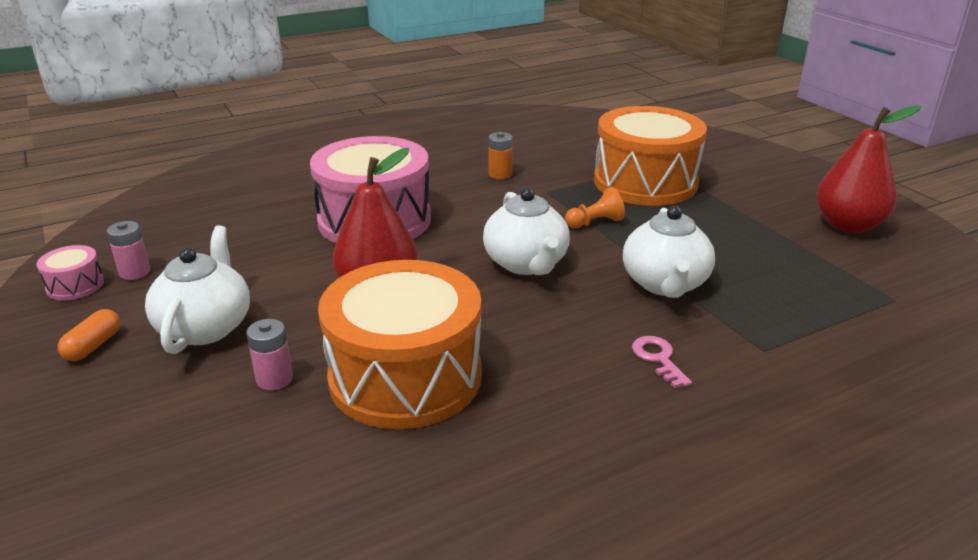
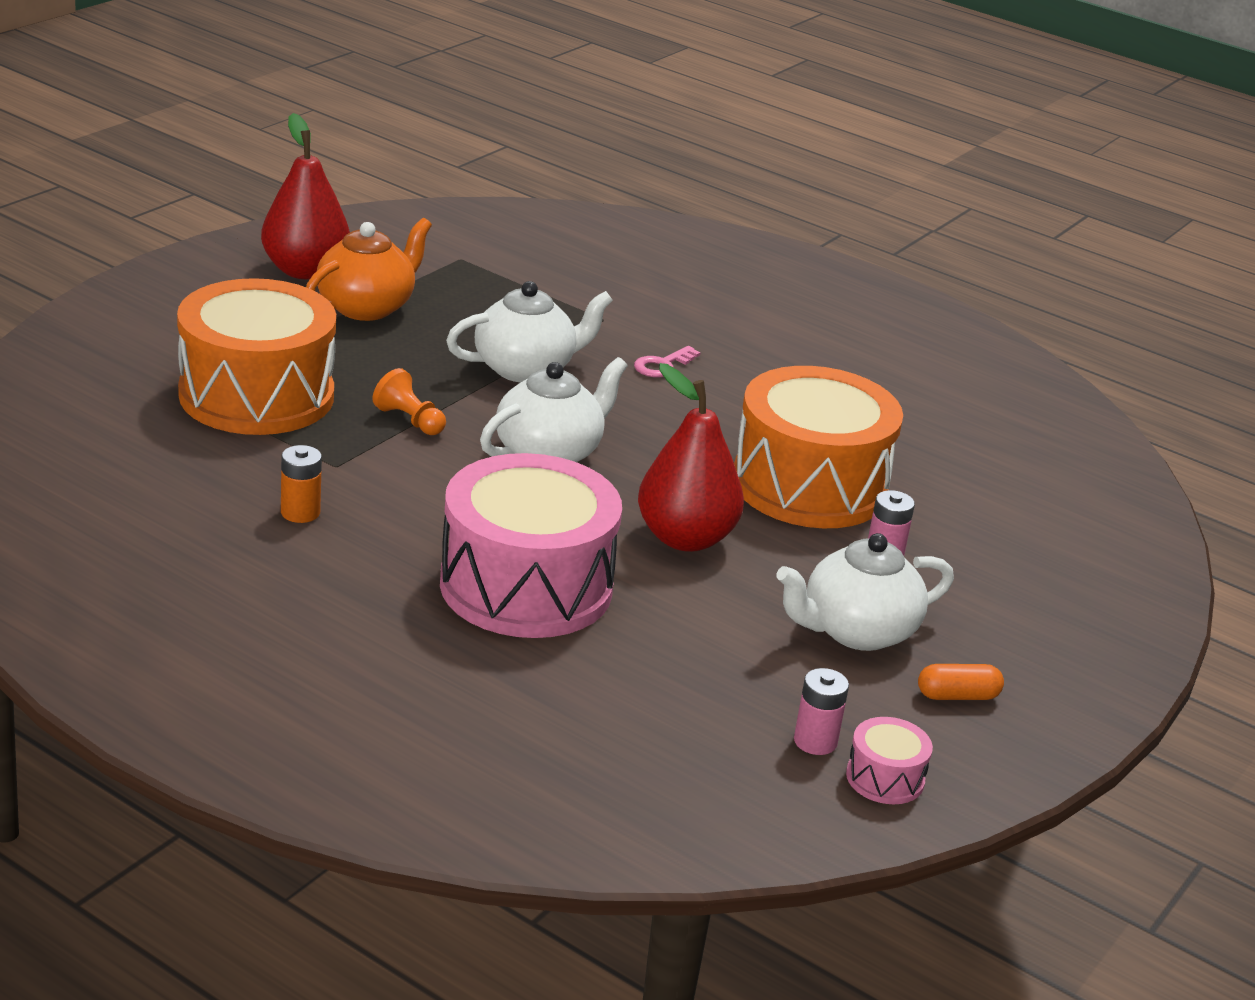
camera: 120 degrees left, 0 degrees up
(782, 238) = (366, 307): none -> orange teapot

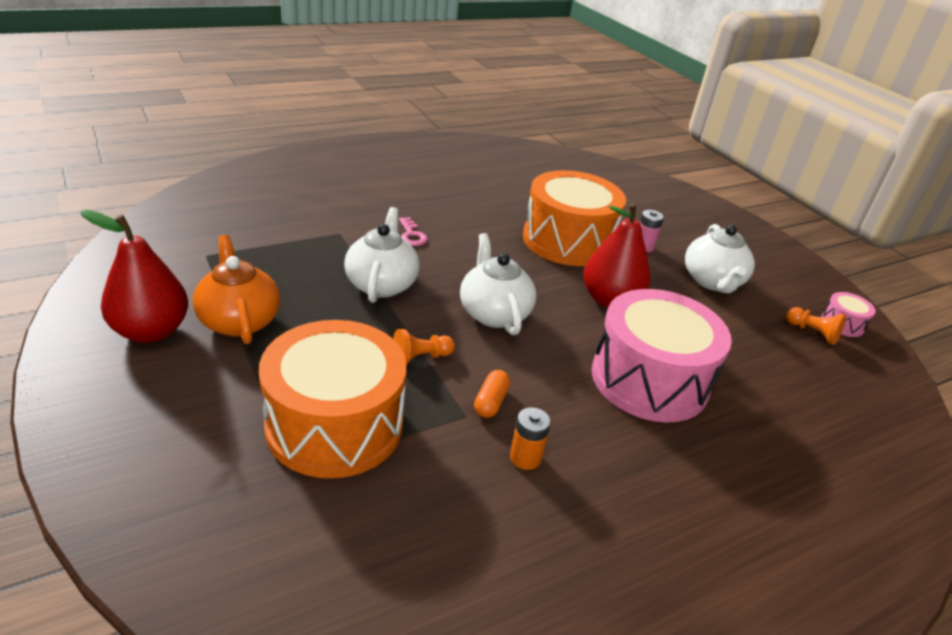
camera: 65 degrees left, 5 degrees up
(815, 741) = (812, 333): pink battery -> orange pawn
(957, 696) = (771, 276): orange capsule -> orange capsule (491, 402)

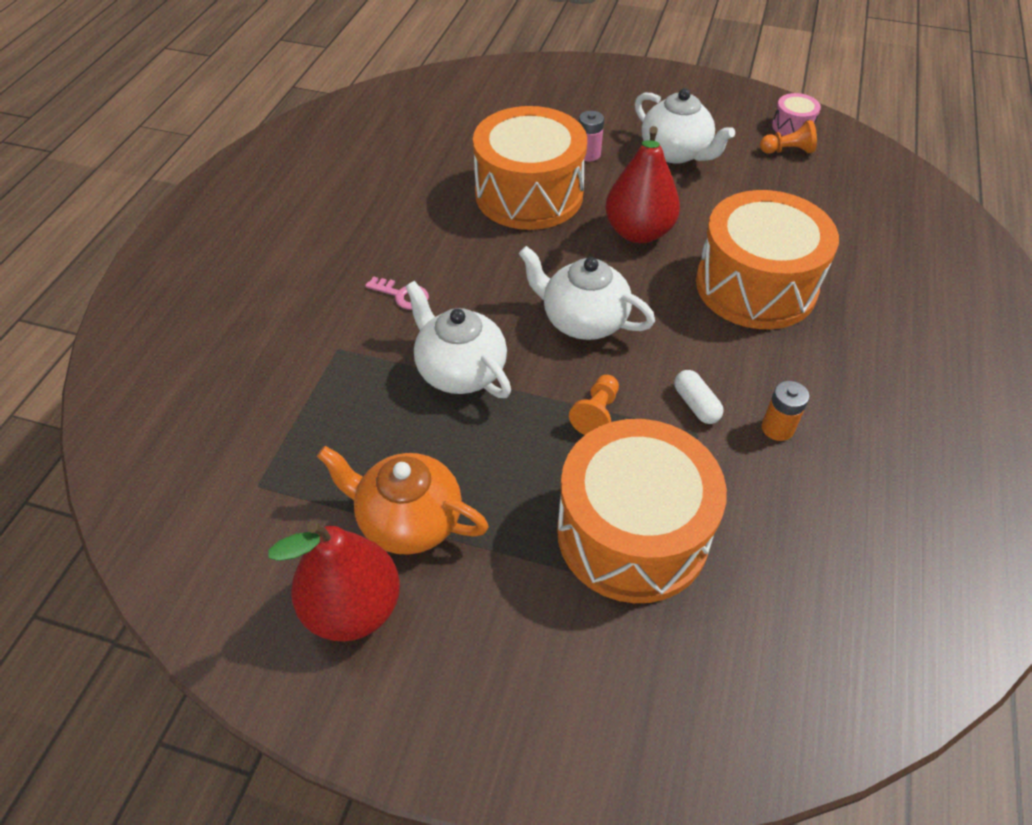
camera: 40 degrees left, 15 degrees up
(491, 402) = (696, 405): orange capsule -> white capsule
(649, 379) = (755, 286): pink drum -> orange drum

